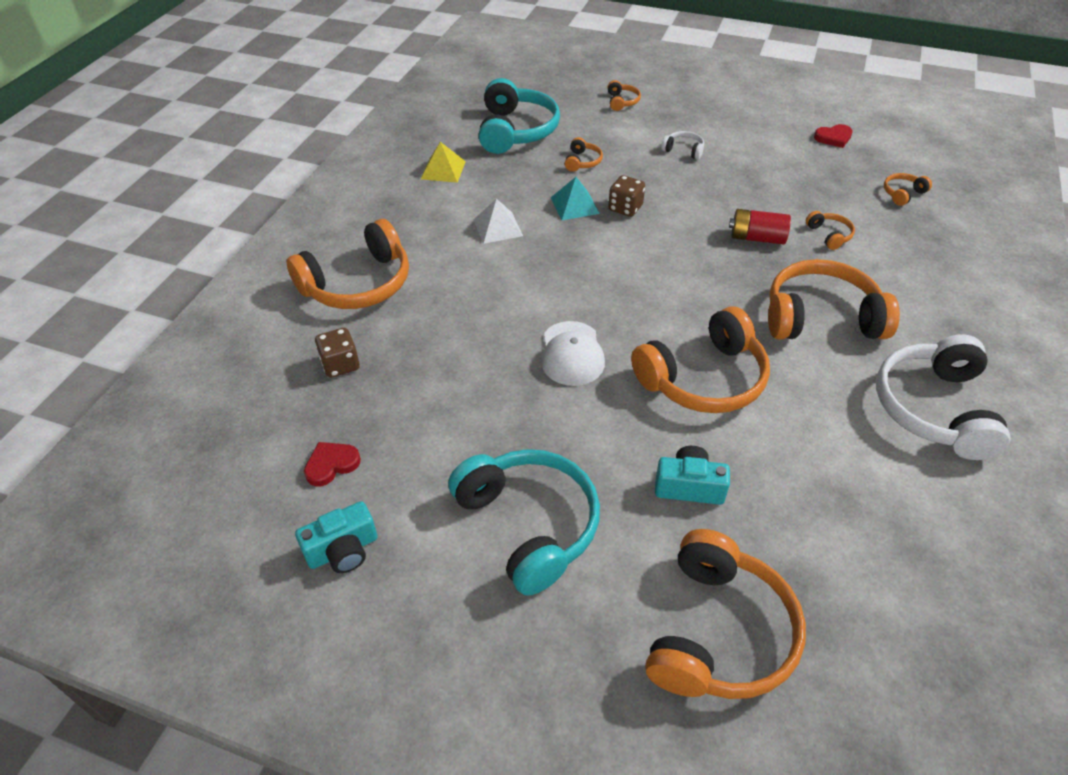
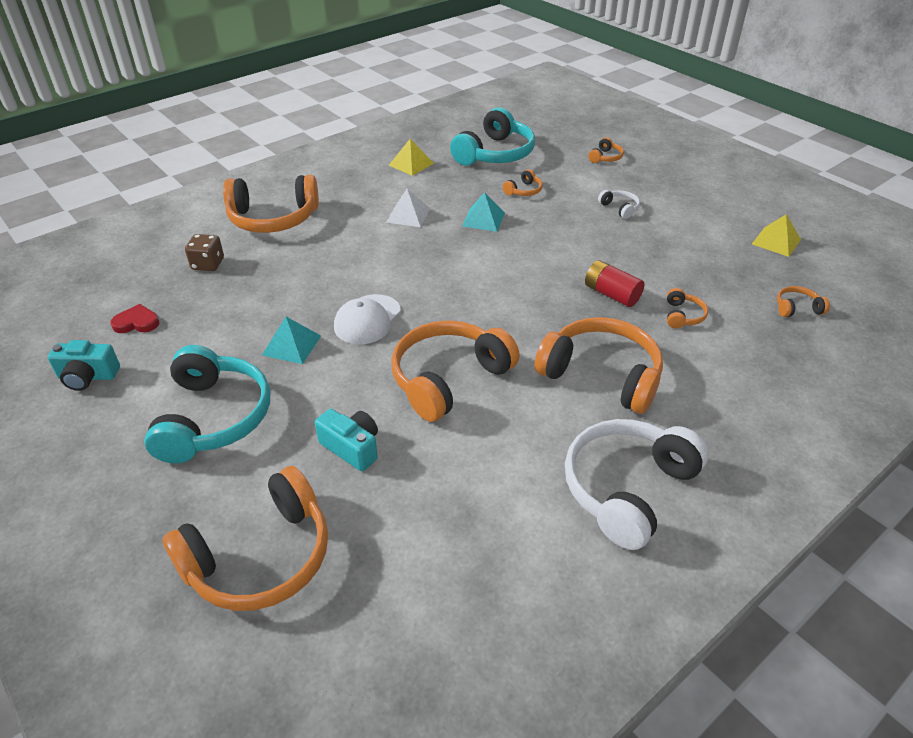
camera: 30 degrees right, 5 degrees down
(526, 413) = (291, 345): none -> turquoise pyramid
(625, 208) = (522, 234): brown dice -> none
(704, 379) = (448, 378): orange headphones -> orange headphones turned 135 degrees clockwise
(833, 138) = (776, 241): red heart -> yellow pyramid

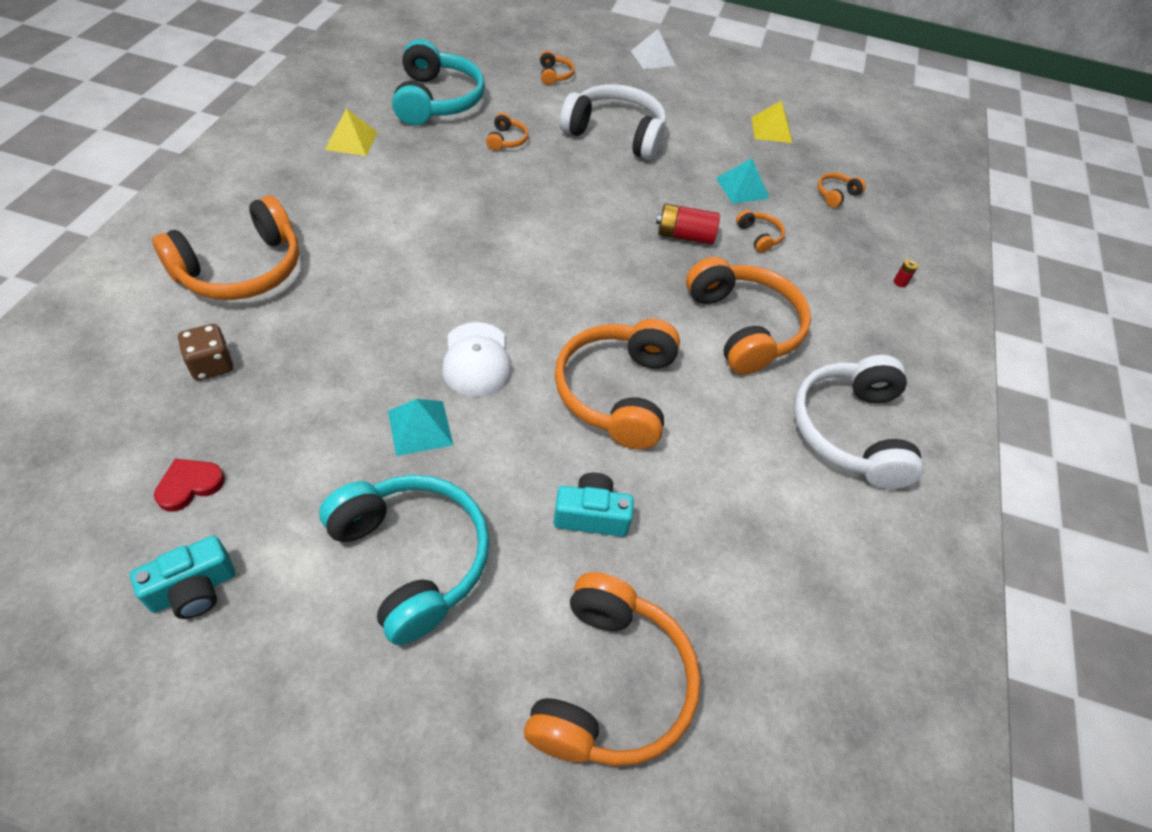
camera: 40 degrees left, 10 degrees up
(408, 215) = (407, 210): white pyramid -> white pyramid (653, 58)
(483, 219) = (494, 189): turquoise pyramid -> turquoise pyramid (742, 188)
(601, 375) = (744, 327): orange headphones -> orange headphones turned 75 degrees clockwise
(620, 208) = (616, 133): white headphones -> white headphones, size x2.32
(800, 397) = (900, 282): none -> red battery

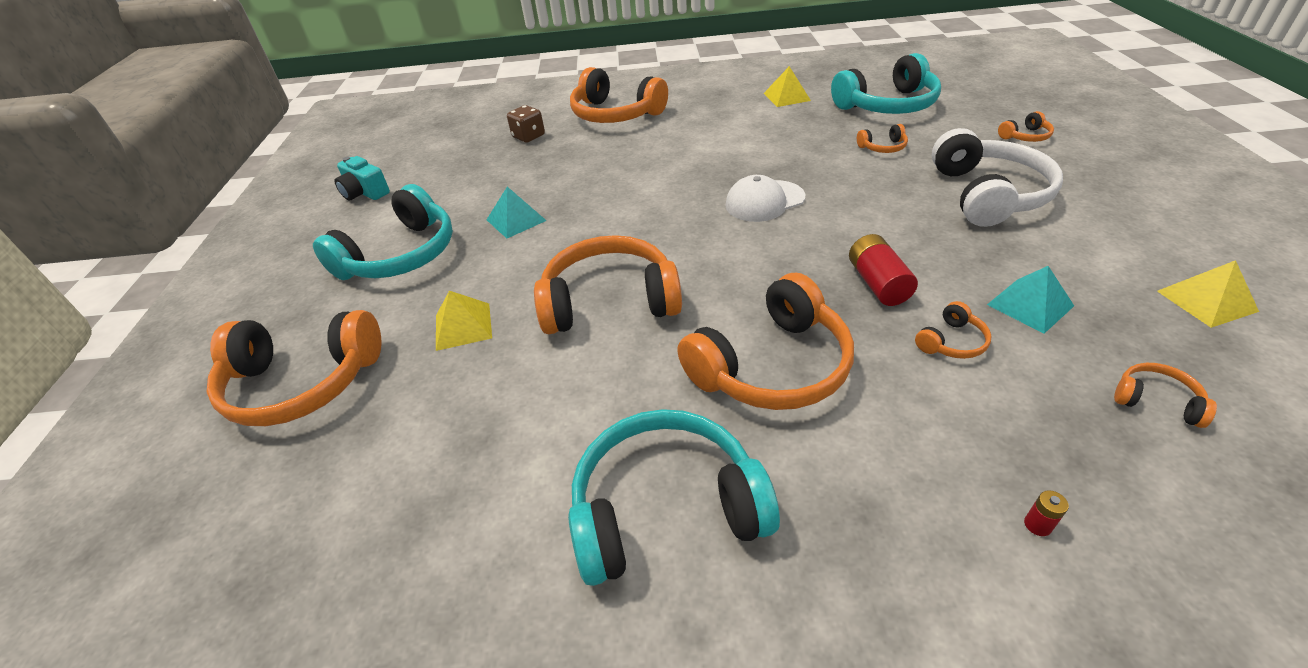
camera: 80 degrees right, 10 degrees down
(189, 485) = (435, 165): red heart -> none
(476, 360) = (598, 220): white cap -> white cap (764, 201)
(591, 515) = (463, 326): turquoise camera -> yellow pyramid
(653, 58) = (1178, 175): white pyramid -> none
(850, 431) = (666, 508): white headphones -> turquoise headphones

